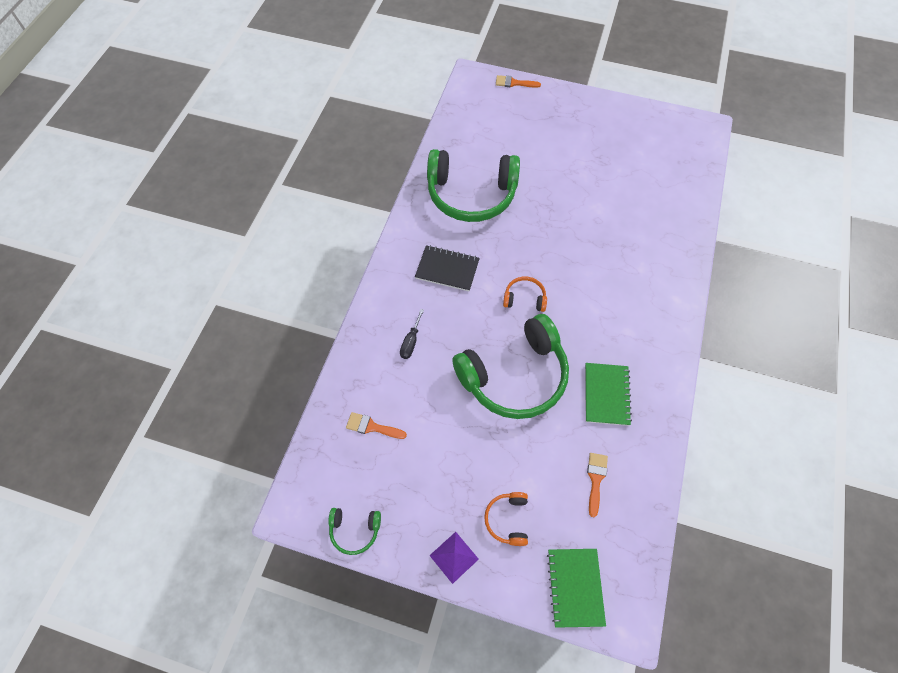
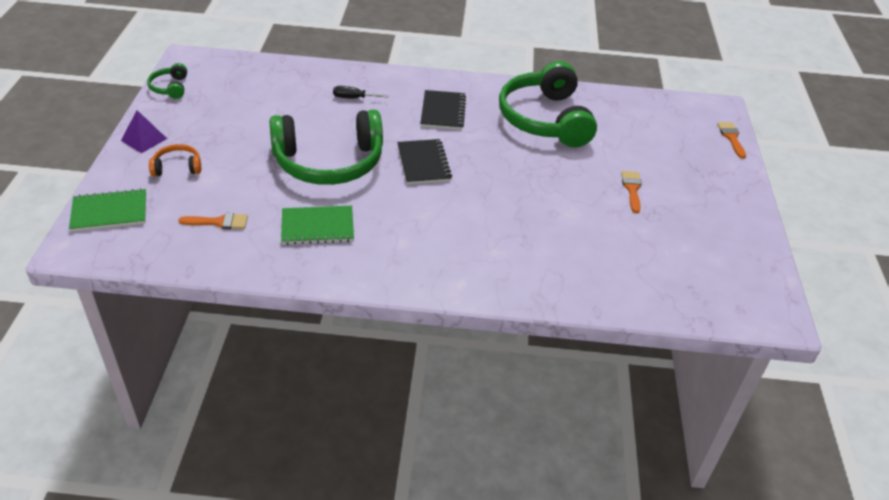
camera: 75 degrees right, 20 degrees down
(372, 427) = (264, 86): orange brush -> orange brush (632, 189)
(514, 376) = (329, 162): green headphones -> green headphones turned 60 degrees counterclockwise
(524, 298) = (423, 163): orange headphones -> black notebook

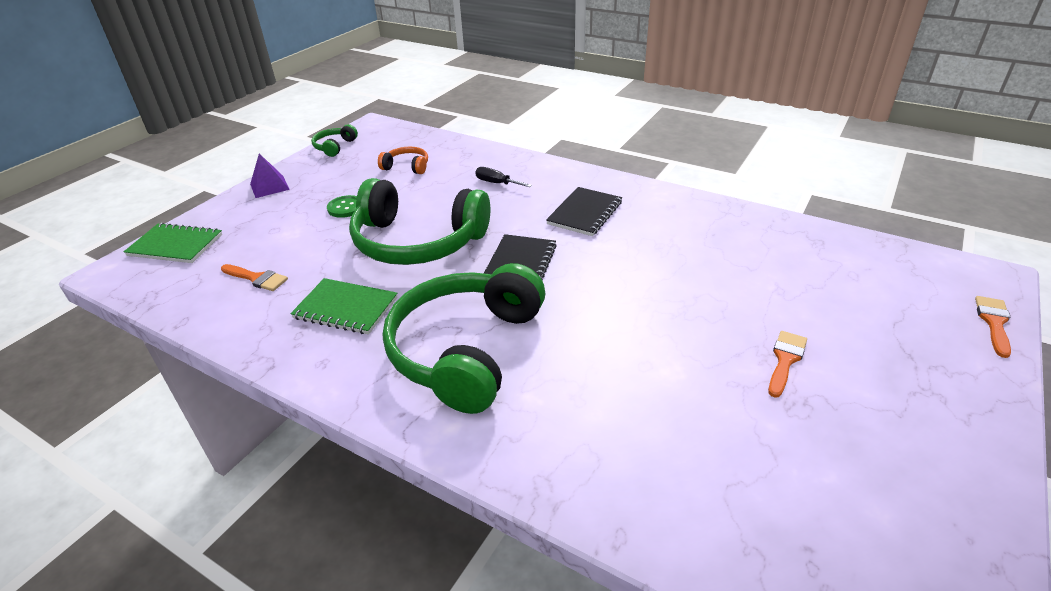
camera: 30 degrees right, 5 degrees down
(177, 167) = (272, 217): orange headphones -> orange headphones (407, 167)
(239, 145) = (345, 208): none -> green button
(545, 119) = (709, 244): green headphones -> green headphones (466, 350)

